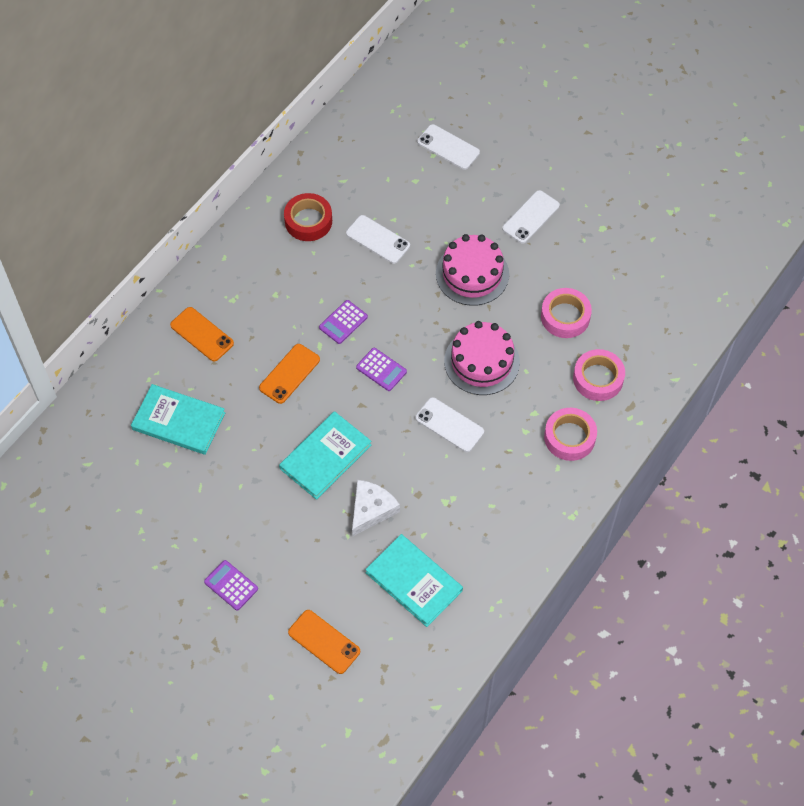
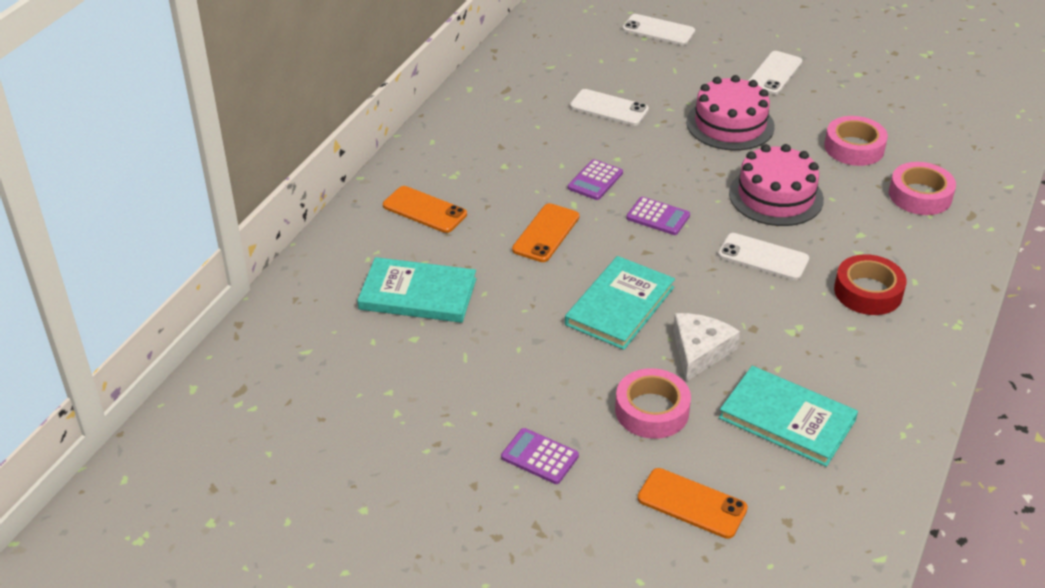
camera: 10 degrees left, 20 degrees down
(308, 221) = (522, 102): red tape -> red tape (868, 292)
(569, 437) = (914, 251): pink tape -> pink tape (652, 410)

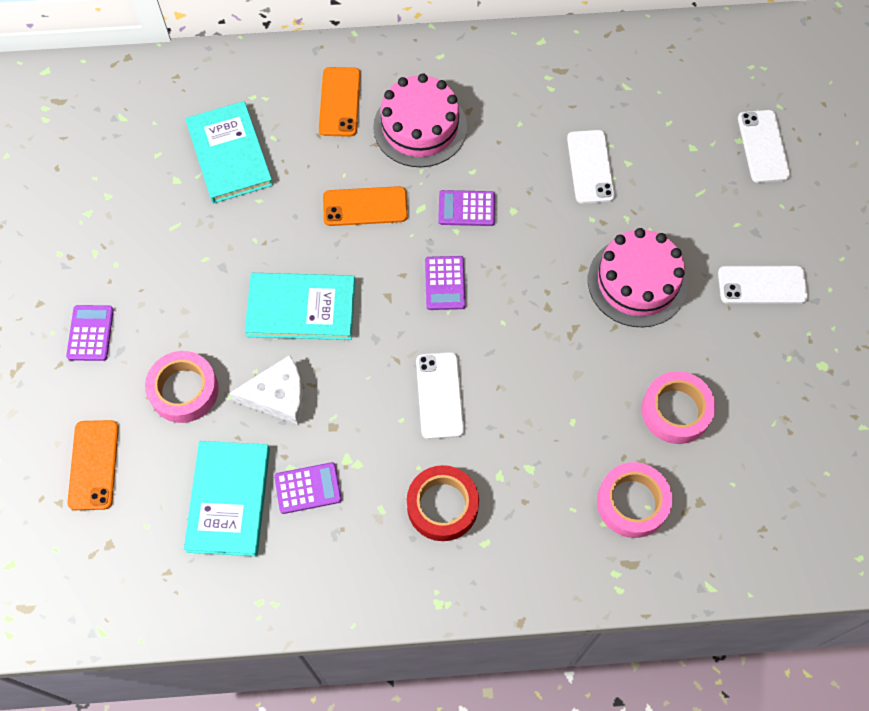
camera: 60 degrees right, 25 degrees up
(776, 196) = (542, 370): pink cake -> pink cake (420, 127)
(805, 364) = (308, 488): none -> purple calculator

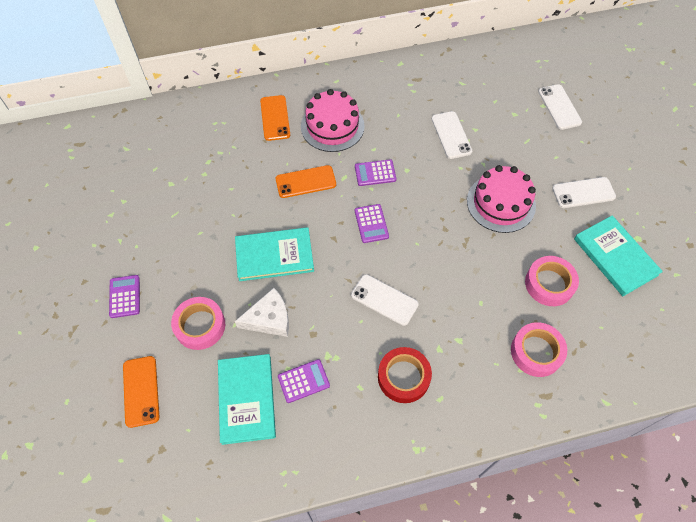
camera: 10 degrees left, 5 degrees down
(229, 155) = (205, 162): turquoise book -> turquoise book (615, 257)
(439, 395) = (384, 300): white phone -> white phone turned 45 degrees counterclockwise

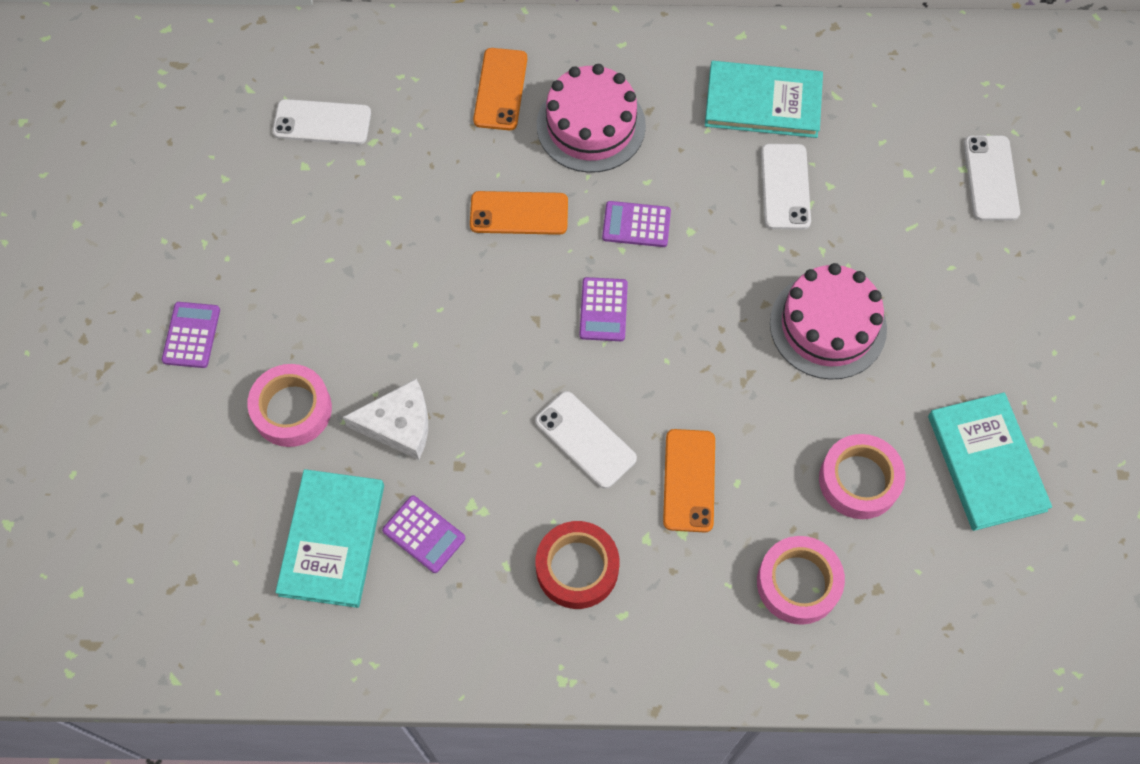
camera: 15 degrees right, 5 degrees up
(141, 391) = (181, 487): orange phone -> orange phone (689, 480)
(274, 255) = (435, 325): turquoise book -> turquoise book (763, 102)
(303, 381) = (424, 534): purple calculator -> purple calculator turned 45 degrees clockwise
(583, 193) = (974, 341): white phone -> white phone (322, 122)

